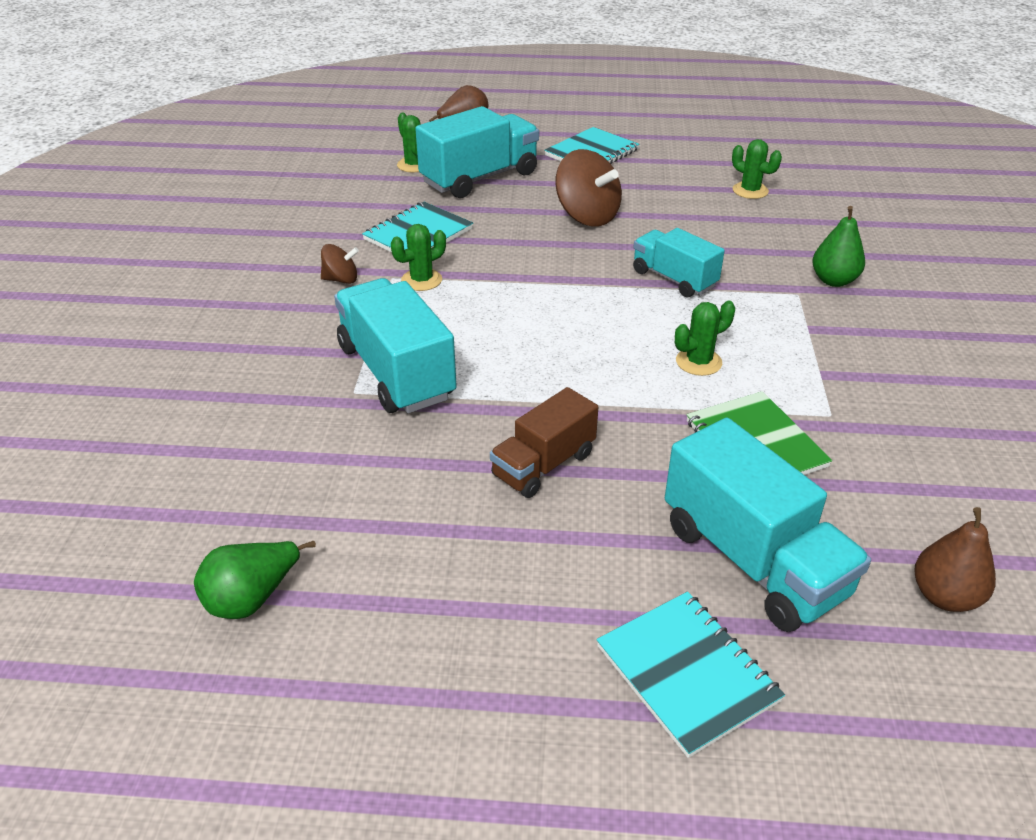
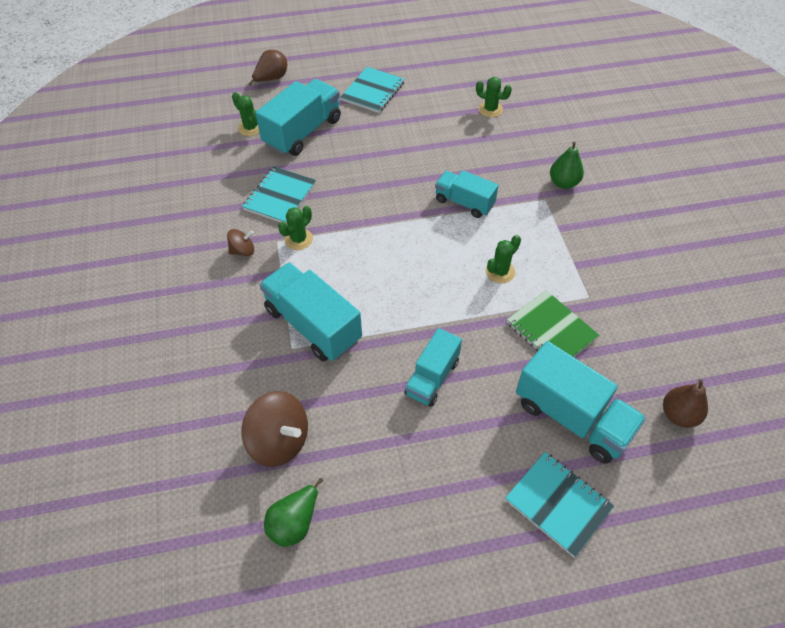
camera: 15 degrees left, 15 degrees up
(544, 465) = (432, 377): brown truck -> turquoise truck
(587, 216) = (389, 155): brown spinning top -> brown spinning top (279, 440)

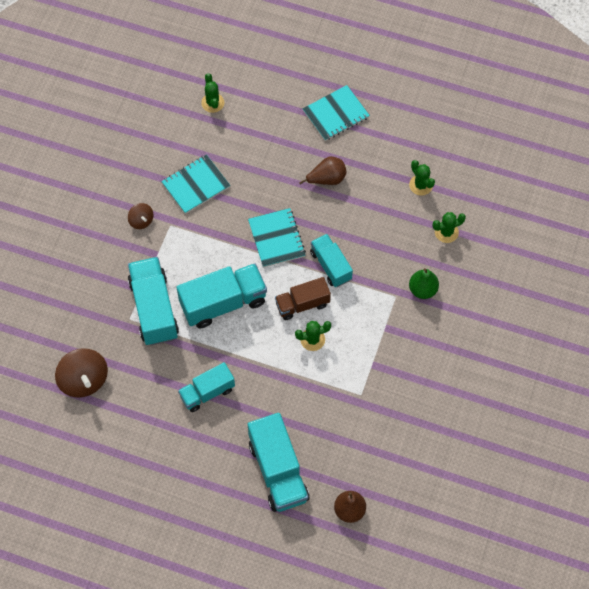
camera: 30 degrees right, 10 degrees up
(243, 251) = (141, 221): brown spinning top -> brown spinning top turned 45 degrees clockwise
(271, 79) = (260, 56): brown pear -> brown pear (327, 179)
(295, 522) = (63, 437): green pear -> none
(298, 239) = (186, 232): green cactus -> green cactus (446, 232)
(303, 132) = (251, 129): turquoise truck -> turquoise truck (223, 303)
(464, 246) = (302, 304): none -> brown truck
(551, 330) = (313, 404): green notebook -> none
(558, 504) = (225, 517): turquoise notebook -> turquoise notebook (276, 239)

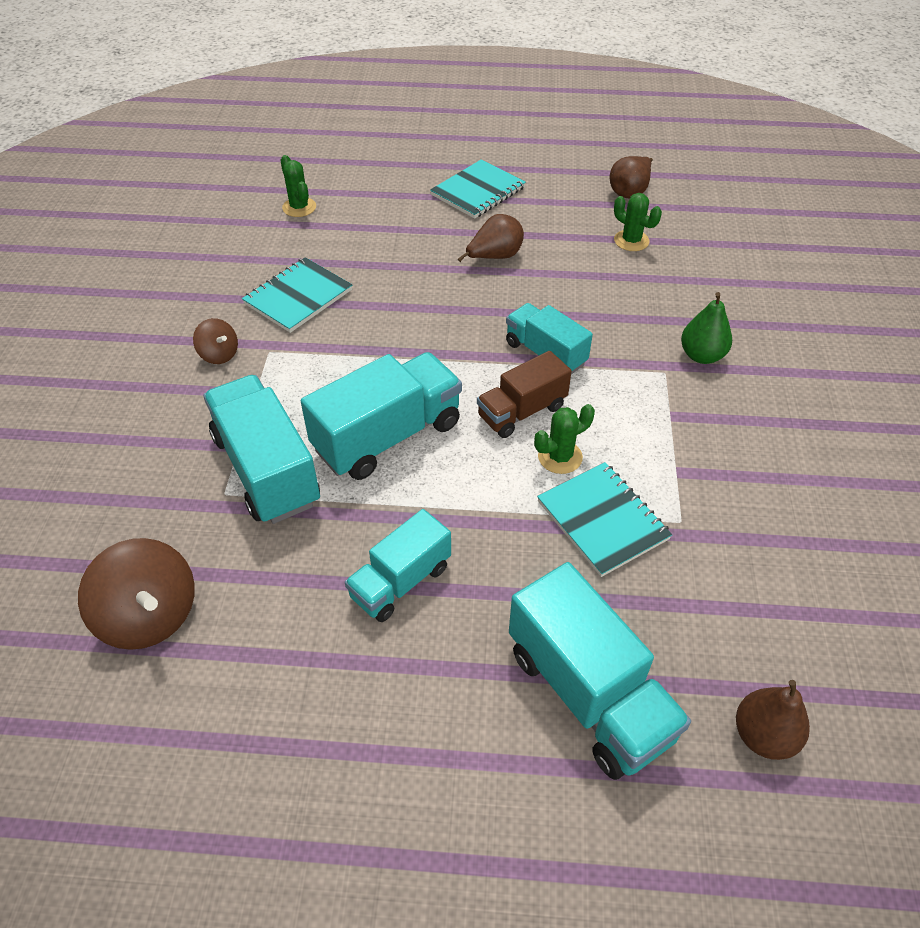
camera: 15 degrees left, 15 degrees down
(276, 239) = (446, 336): turquoise notebook -> turquoise notebook (602, 520)
(439, 138) = (630, 191): none -> brown pear
(446, 232) = (696, 283): green cactus -> none

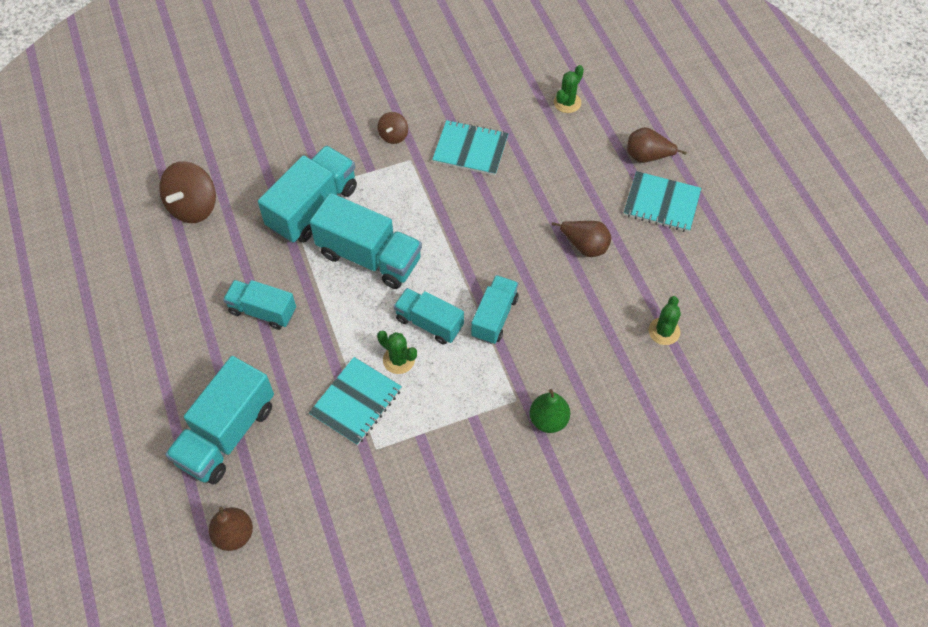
camera: 65 degrees right, 10 degrees up
(522, 411) = (429, 323): brown truck -> turquoise truck
(630, 191) = (734, 309): brown pear -> brown pear (647, 156)

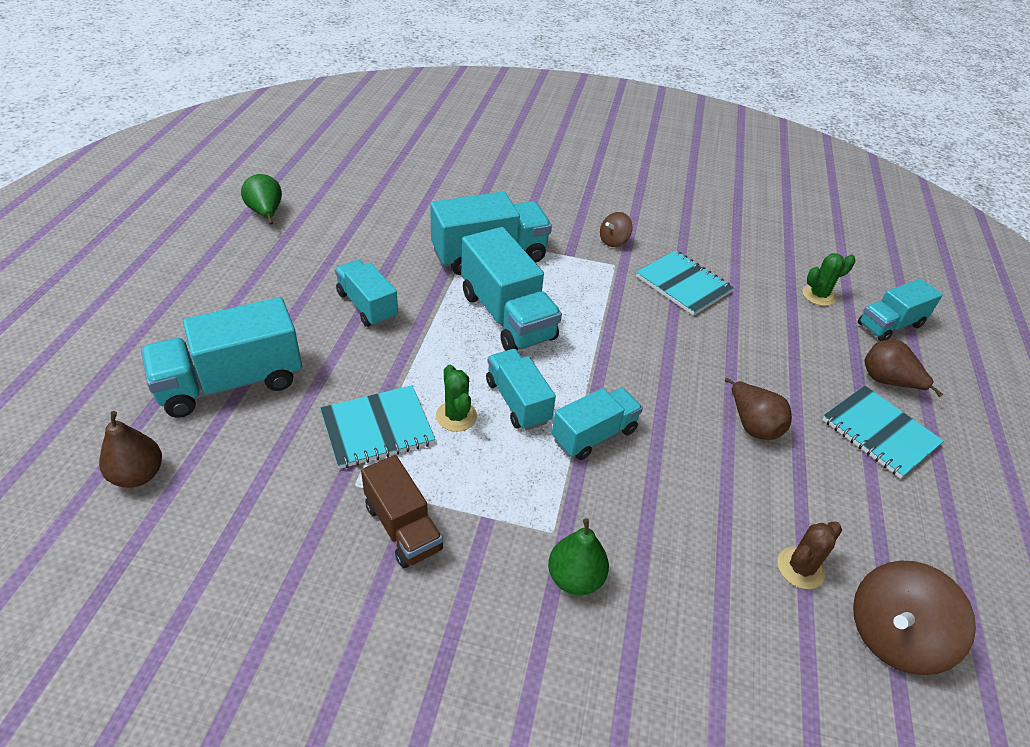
camera: 30 degrees right, 15 degrees down
(100, 274) = (266, 213): none -> green pear
(193, 207) = (388, 207): brown spinning top -> brown spinning top (893, 635)
(428, 455) = (403, 527): none -> brown truck
(626, 103) = (890, 325): none -> turquoise truck
(664, 331) = (800, 568): green cactus -> brown cactus

